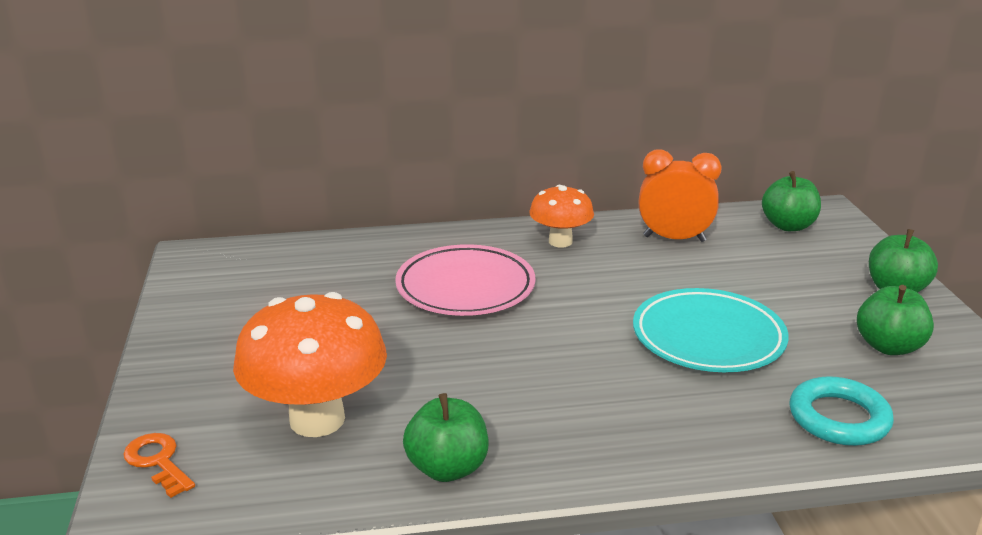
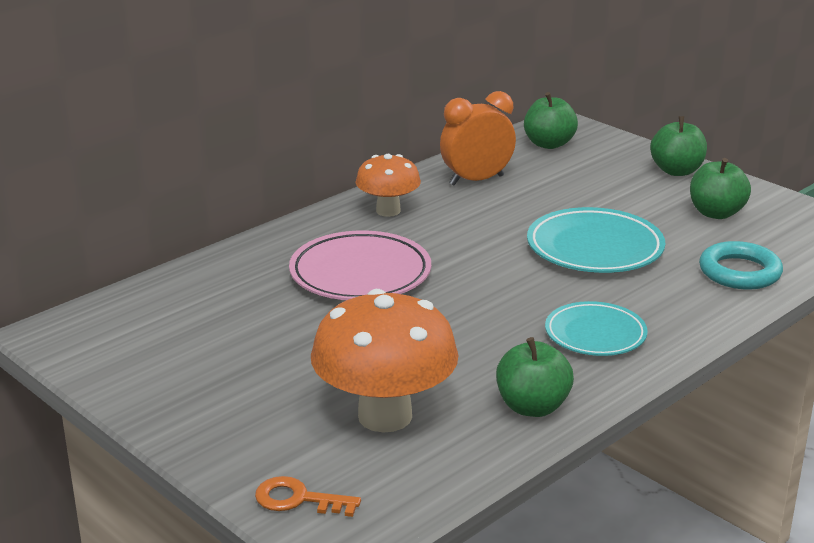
camera: 35 degrees left, 0 degrees up
(599, 422) = (595, 334): none -> turquoise plate

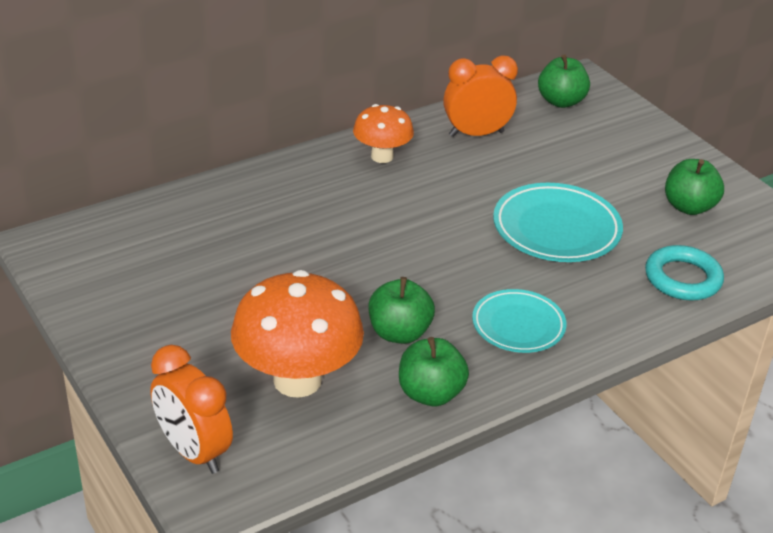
camera: 10 degrees right, 10 degrees up
(298, 499) = (193, 452): orange key -> orange clock
(360, 274) = (331, 223): pink plate -> none
(676, 171) = (671, 151): green apple -> green apple (399, 333)

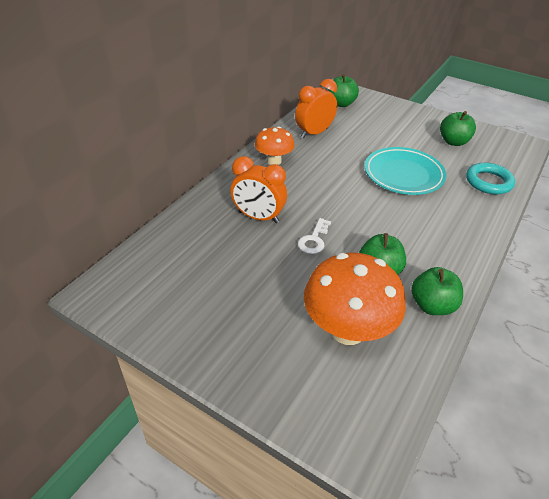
camera: 25 degrees left, 5 degrees up
(193, 452) = (326, 420): orange clock -> orange clock (258, 217)
(347, 270) = (314, 240): none -> white key
(518, 325) = (437, 240): turquoise plate -> none

